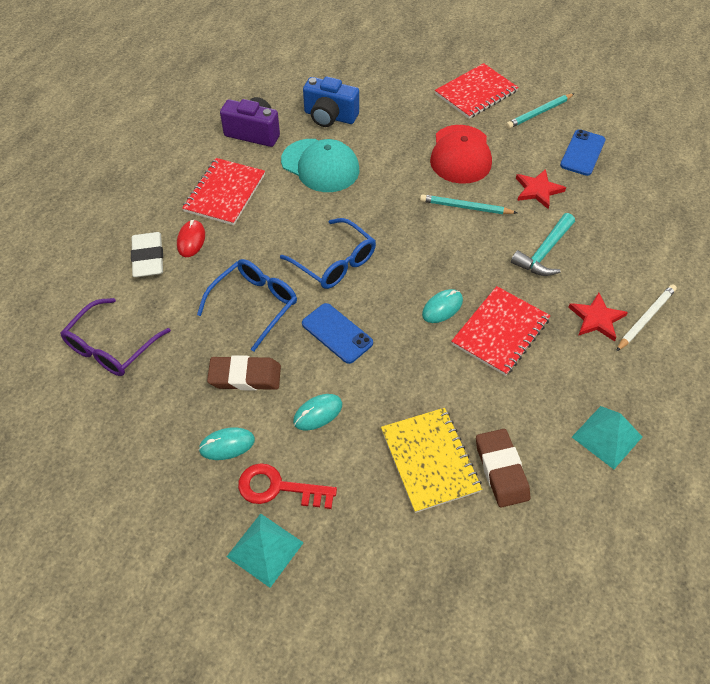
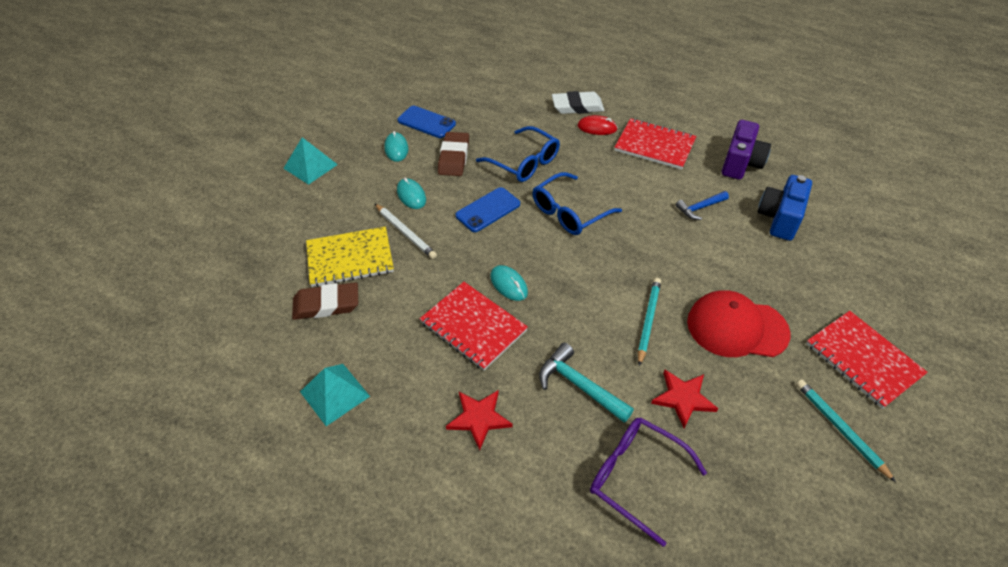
camera: 95 degrees right, 5 degrees down
(111, 347) = (492, 94): purple glasses -> purple glasses (635, 477)
(278, 488) = (354, 173): red key -> none
(320, 166) = (700, 208): turquoise cap -> blue hammer
(582, 153) = (764, 467): blue phone -> blue phone (426, 122)
(645, 318) = (473, 471): white pencil -> white pencil (405, 233)

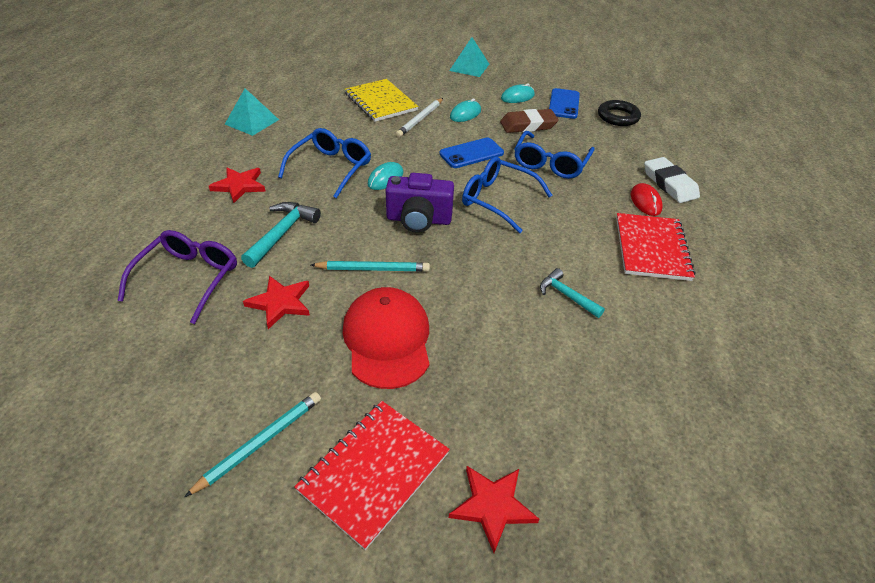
camera: 70 degrees right, 5 degrees down
(326, 304) = (331, 102): brown eraser -> none
(465, 97) = (618, 117): none -> black ring
(473, 326) = (331, 168): red notebook -> blue glasses
(488, 210) = (471, 153): blue phone -> blue phone turned 60 degrees counterclockwise
(700, 208) = (566, 295): blue hammer -> turquoise hammer
(741, 163) = (681, 329): purple camera -> purple camera (418, 220)
(779, 218) = (596, 375): blue camera -> none
(885, 302) = (493, 506): none -> red star

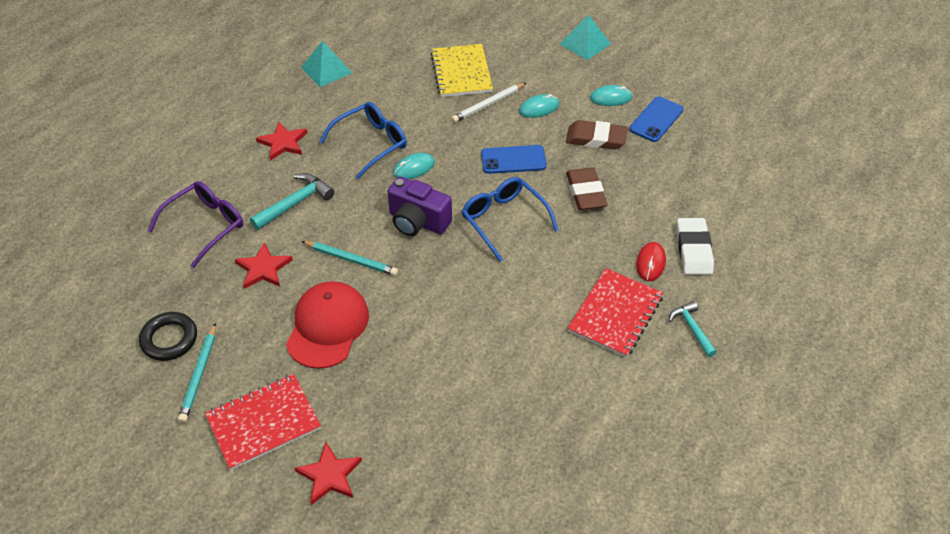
camera: 25 degrees right, 5 degrees up
(260, 442) = (199, 375): turquoise pencil -> turquoise pencil turned 120 degrees clockwise
(550, 163) = (585, 192): blue glasses -> brown eraser
(566, 295) = (499, 335): turquoise hammer -> turquoise hammer (692, 328)
(618, 117) = (705, 151): black ring -> black ring (169, 339)

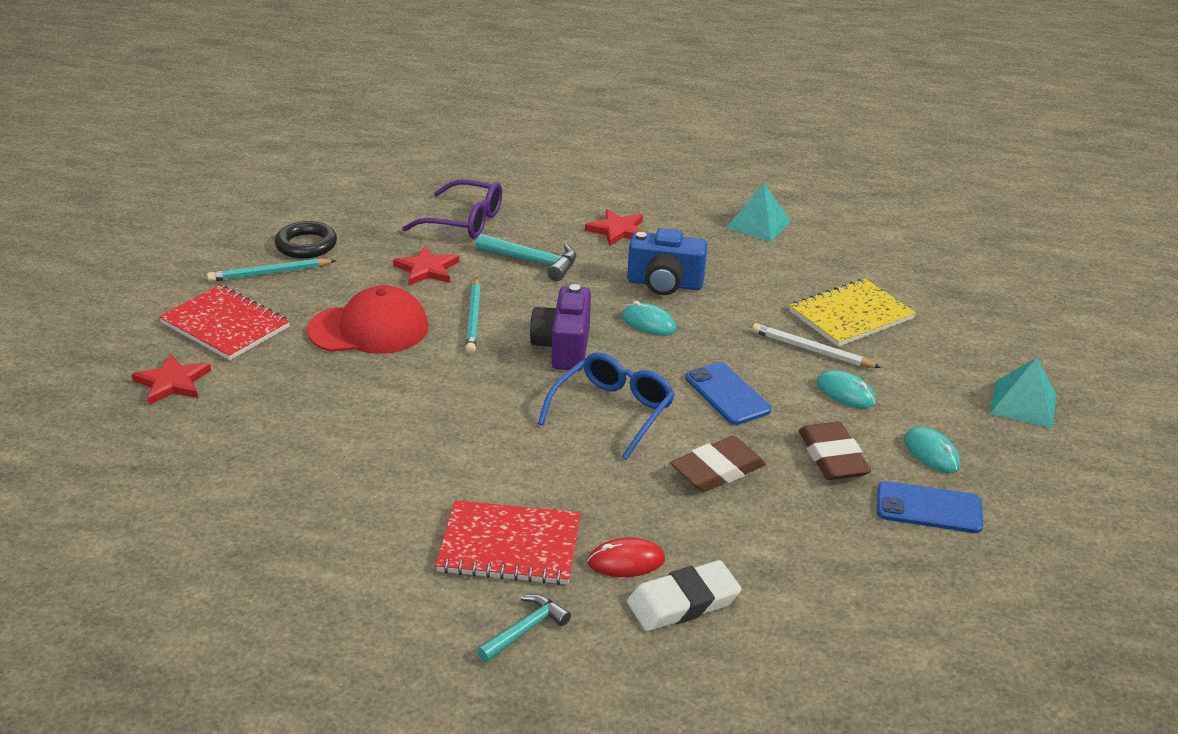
camera: 65 degrees right, 15 degrees down
(371, 143) = (664, 284): blue glasses -> blue camera

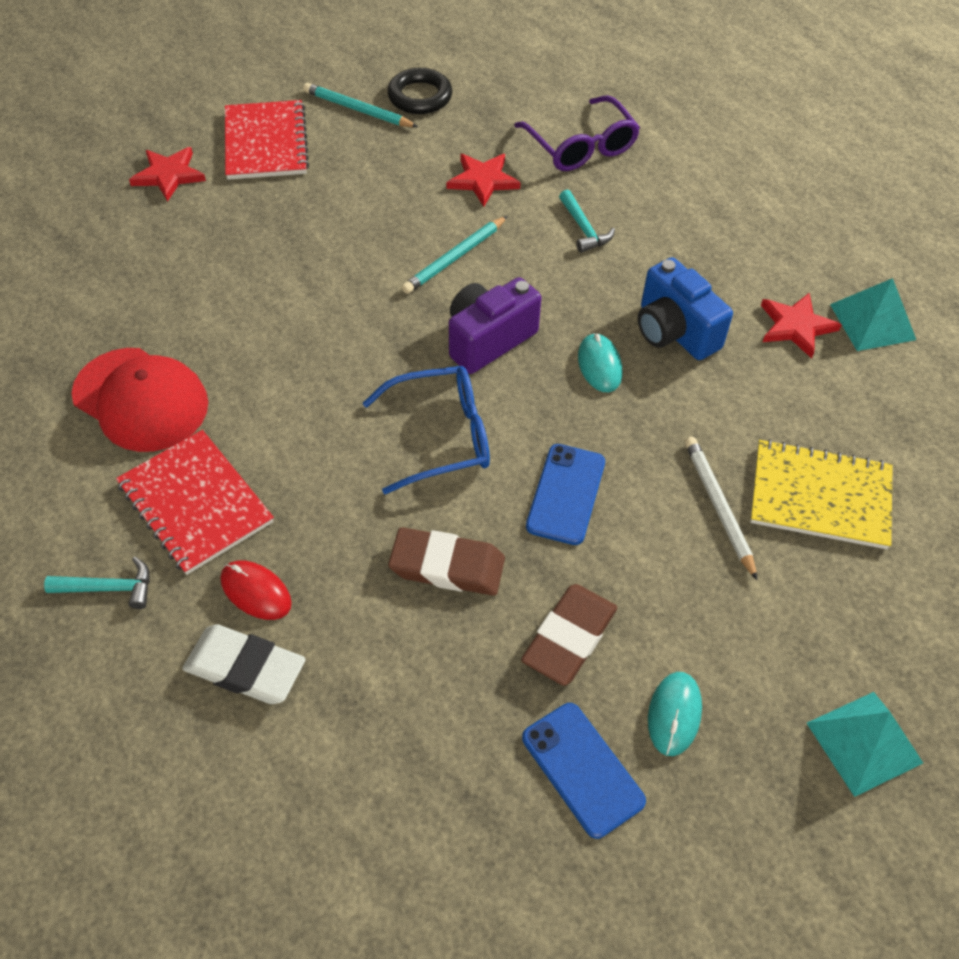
camera: 45 degrees right, 20 degrees up
(369, 329) = (361, 214): red cap -> red cap (141, 399)
(533, 262) = (583, 229): turquoise hammer -> turquoise hammer, size x0.67
(617, 230) = (711, 240): red star -> red star (796, 326)
(845, 393) = (683, 579): turquoise mouse -> none

